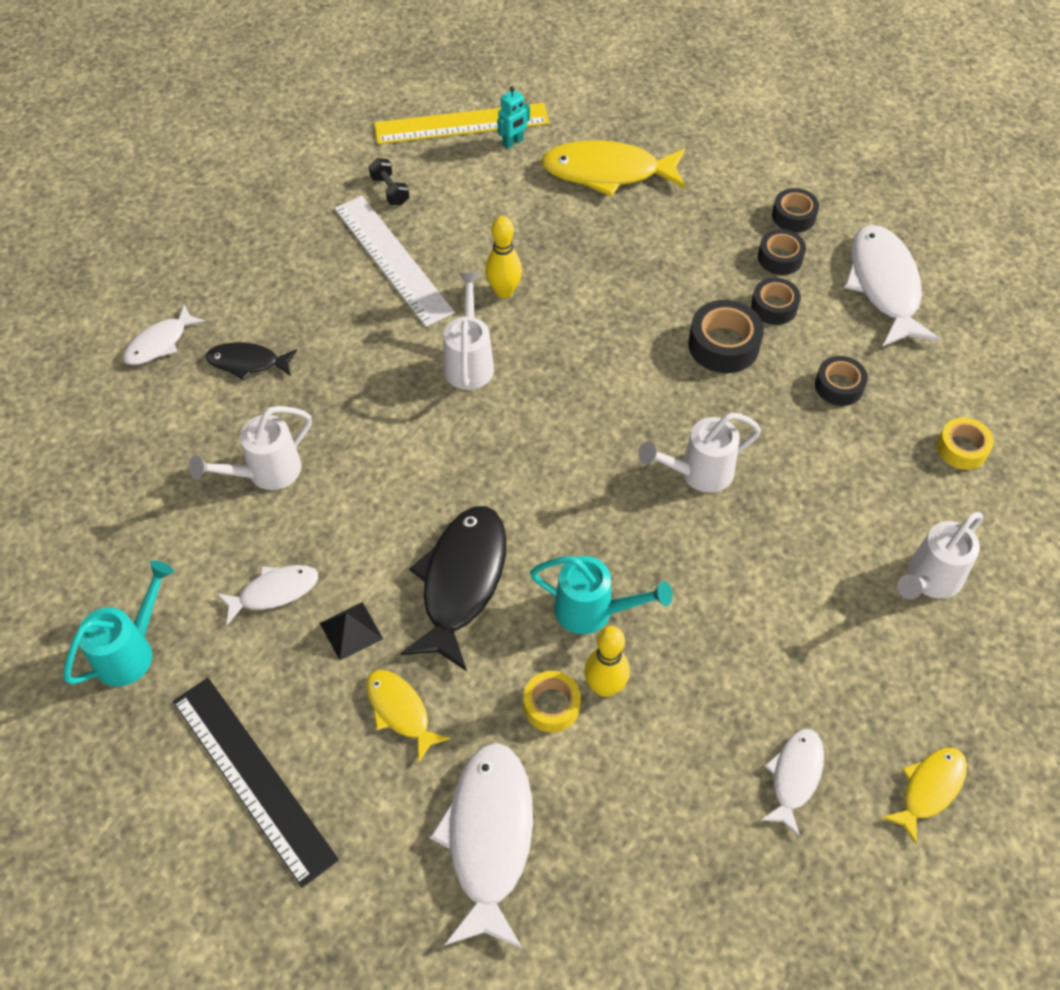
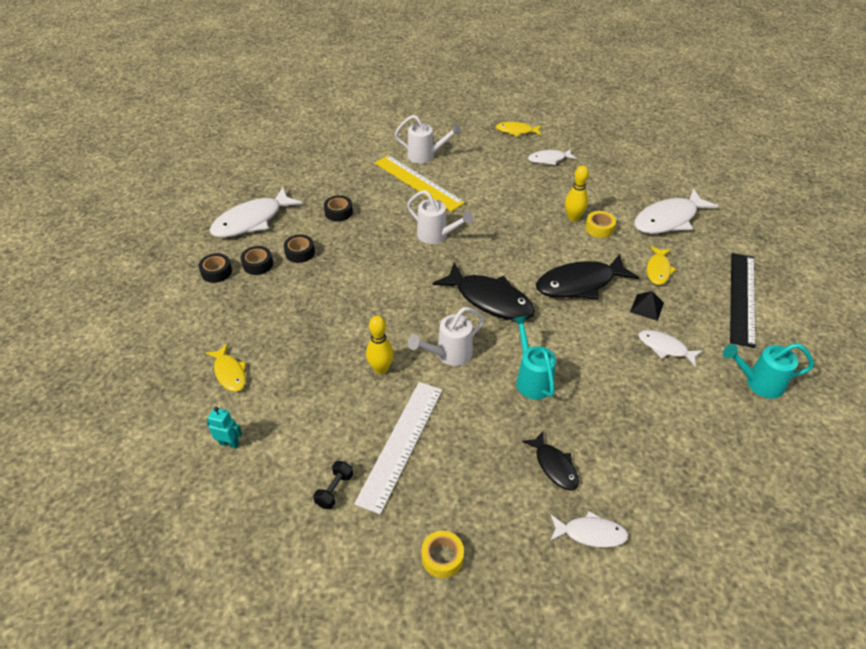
camera: 125 degrees left, 10 degrees down
(266, 472) = (611, 399): white watering can -> none
(461, 124) = (226, 489): yellow ruler -> yellow ruler (418, 182)
(521, 456) = (489, 299): none -> black fish
(592, 611) = (544, 236): turquoise watering can -> turquoise watering can (532, 379)
(607, 172) = (229, 373): yellow fish -> yellow fish, size x0.56
(723, 345) = (344, 260): black tape -> none
(962, 448) = (344, 167): yellow tape -> yellow tape (442, 557)

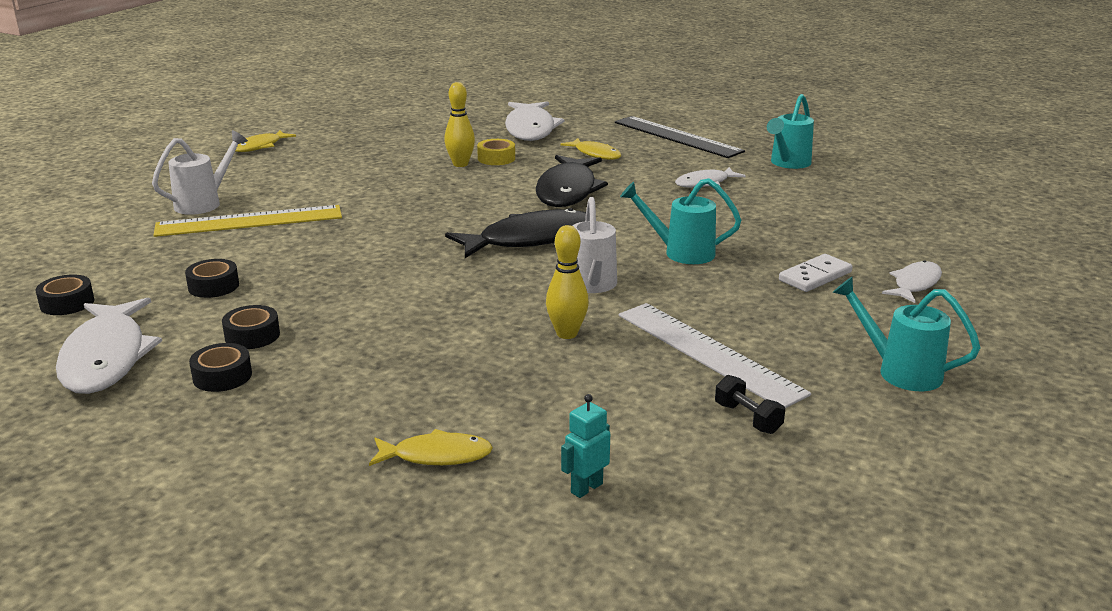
camera: 60 degrees left, 20 degrees down
(216, 272) = (179, 418): black tape -> black tape (67, 303)
(436, 236) = (372, 238): white watering can -> none
(442, 557) = (900, 371): yellow tape -> turquoise watering can
(549, 159) = (343, 147): white fish -> none
(554, 466) = (815, 276): black fish -> white domino
(647, 307) = (641, 174): black pyramid -> none

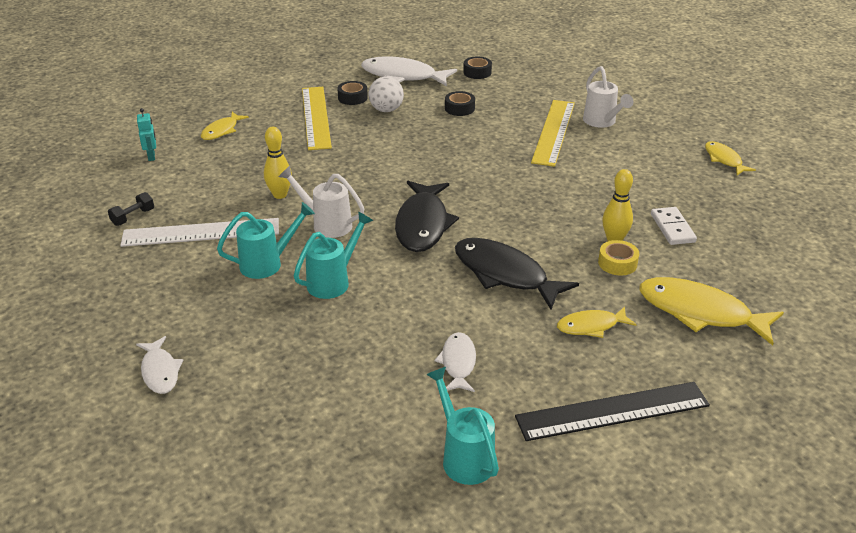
camera: 120 degrees right, 10 degrees up
(252, 335) = (386, 110): black tape -> white ball
(319, 385) = (316, 117): none -> yellow ruler
(530, 129) = (700, 312): white fish -> yellow fish
(748, 418) = (133, 217): black dumbbell -> black dumbbell turned 45 degrees counterclockwise
(815, 276) = (229, 326): white domino -> white domino (672, 228)
(900, 371) = (92, 291): turquoise watering can -> turquoise watering can (267, 264)

